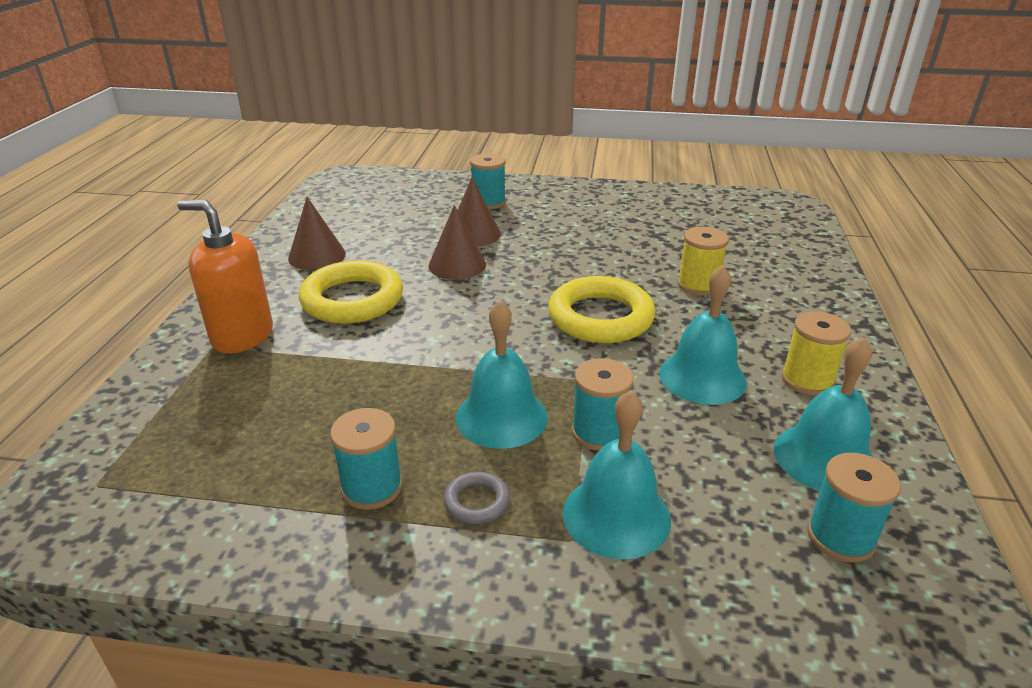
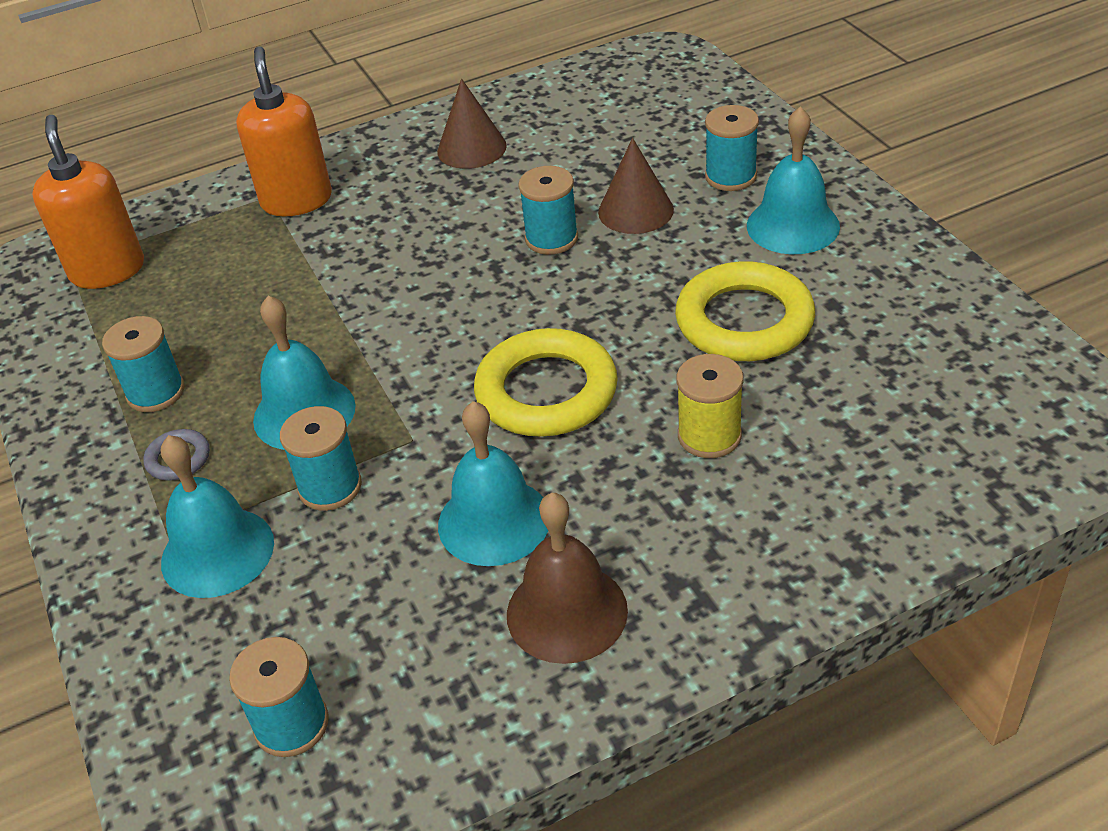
camera: 60 degrees right, 10 degrees up
(152, 463) = (107, 270): none -> orange soap dispenser
(352, 299) = (414, 217): yellow ring -> yellow ring (744, 321)
(457, 265) = (551, 238): brown cone -> turquoise spool
(807, 380) = (567, 612): yellow spool -> brown bell
(824, 458) = (417, 674): turquoise bell -> turquoise bell (793, 225)

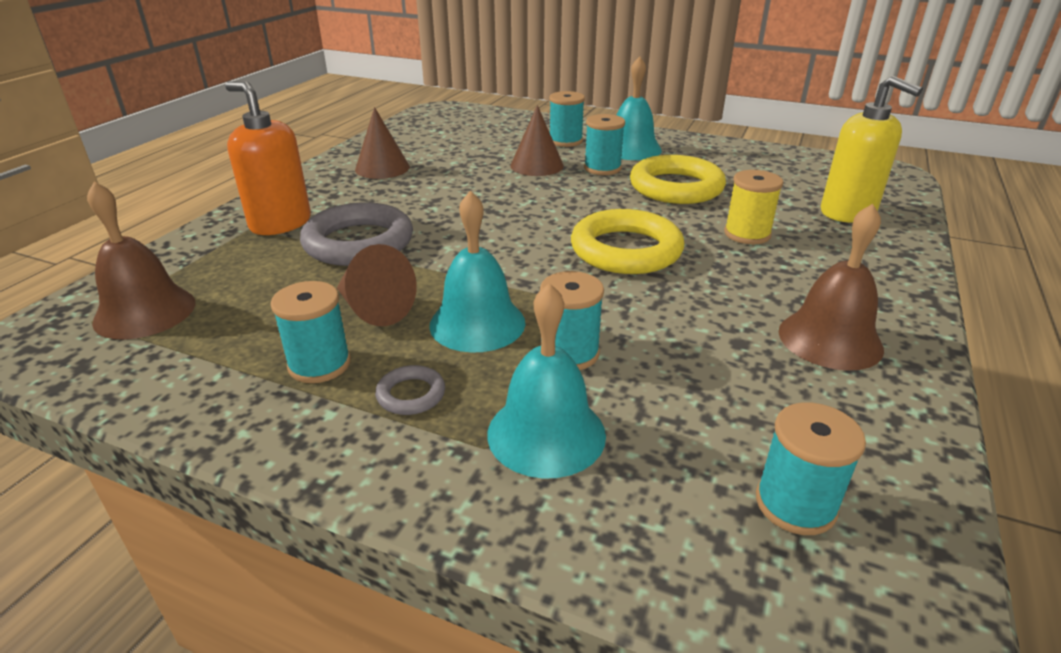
camera: 45 degrees left, 10 degrees down
(107, 270) = (145, 312): orange soap dispenser -> brown bell
(251, 352) = (374, 309): none -> brown cone
(329, 259) = (358, 242): none -> grey ring
(494, 521) = (708, 319): turquoise bell -> none
(551, 238) = (506, 189): turquoise spool -> turquoise spool (602, 168)
(896, 467) = (848, 212): none -> yellow soap dispenser

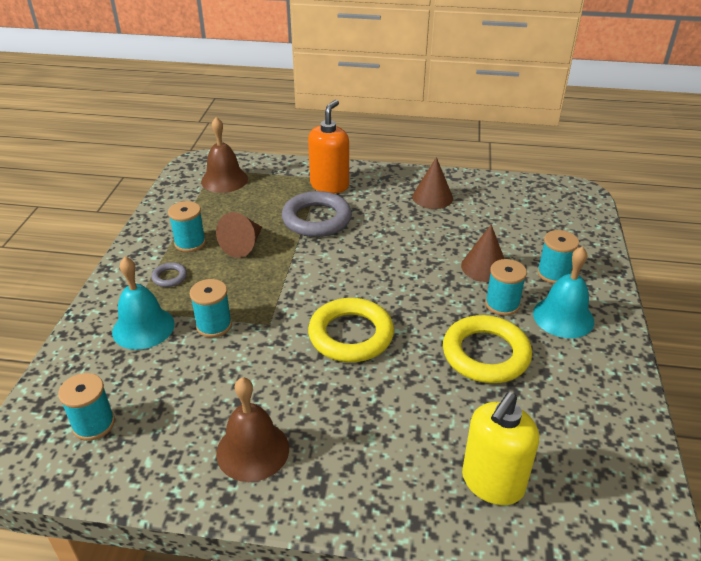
camera: 75 degrees right, 5 degrees up
(477, 323) = (237, 285): turquoise bell -> none
(747, 234) = (408, 404): yellow spool -> none

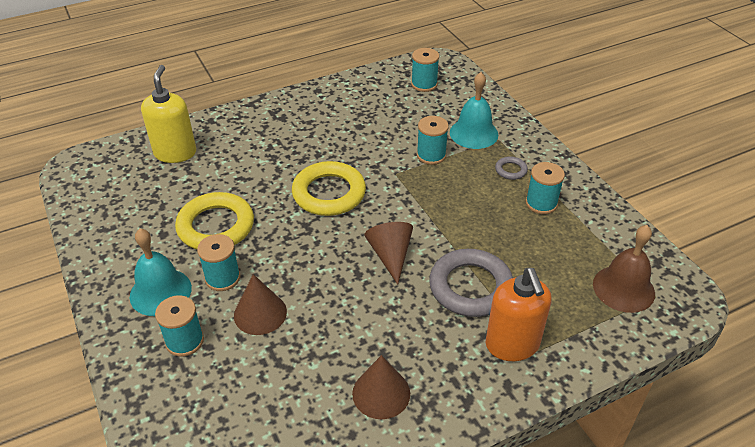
camera: 145 degrees right, 5 degrees up
(243, 245) = (497, 223): brown cone -> brown cone (390, 255)
(252, 450) = (325, 110): brown bell -> none

